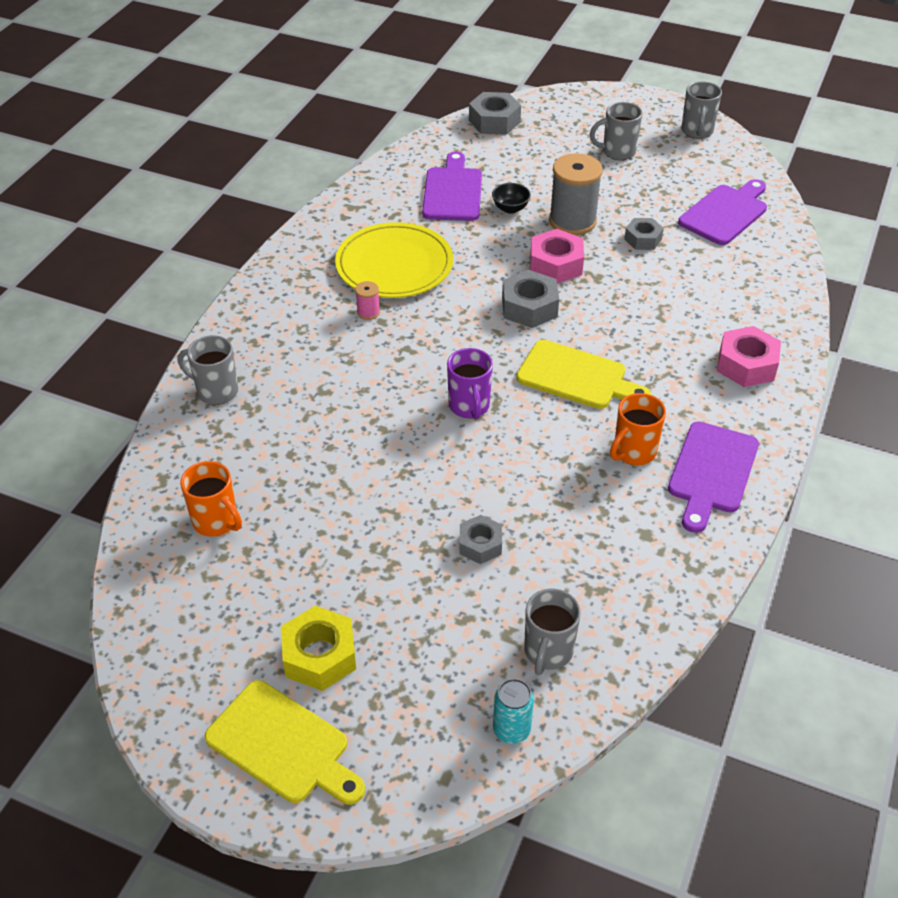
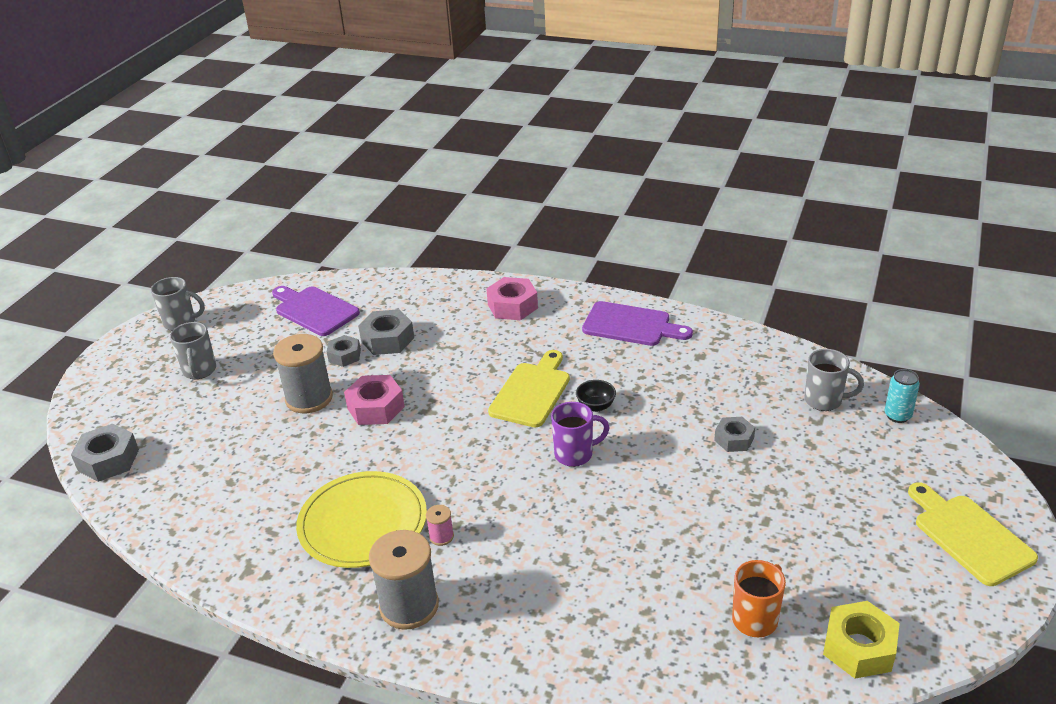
camera: 90 degrees left, 10 degrees down
(216, 391) = (572, 651): grey mug -> none
(283, 745) = (969, 536): yellow cutting board -> yellow cutting board turned 60 degrees counterclockwise
(291, 295) = (409, 606): none -> grey spool
(320, 656) = (878, 524): yellow nut -> yellow nut (859, 647)
(452, 191) = (238, 486): purple cutting board -> none
(510, 208) = (279, 441): black bowl -> black bowl (596, 406)
(529, 307) = (438, 422): grey nut -> grey nut (387, 340)
(633, 452) = (617, 361): orange mug -> none

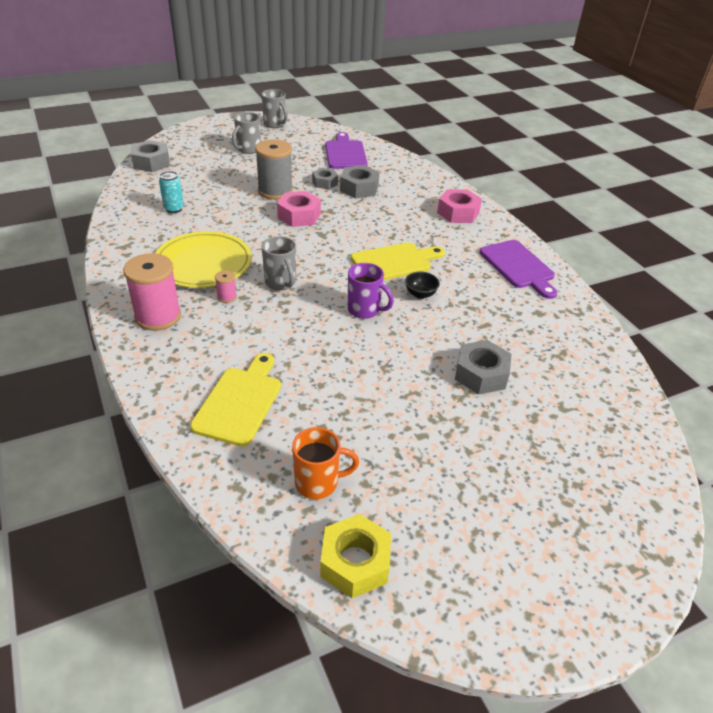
camera: 40 degrees right, 5 degrees up
(409, 606) = (158, 316): grey spool -> pink spool
(734, 439) = (481, 374): grey nut -> grey nut, size x1.54
(824, 401) = (591, 400): grey mug -> grey mug (281, 282)
(897, 416) = (639, 452): turquoise can -> turquoise can (174, 209)
(969, 536) = (566, 574): yellow cutting board -> yellow cutting board (239, 402)

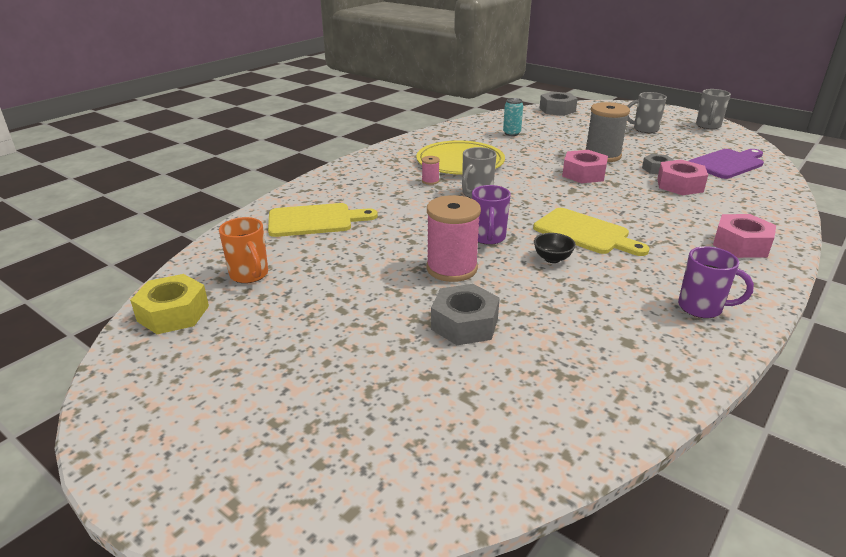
camera: 65 degrees right, 10 degrees down
(158, 316) = (379, 167): pink spool -> pink spool (451, 268)
(359, 188) = (679, 185): grey nut -> pink nut
(518, 267) = (701, 308): purple cutting board -> purple mug

